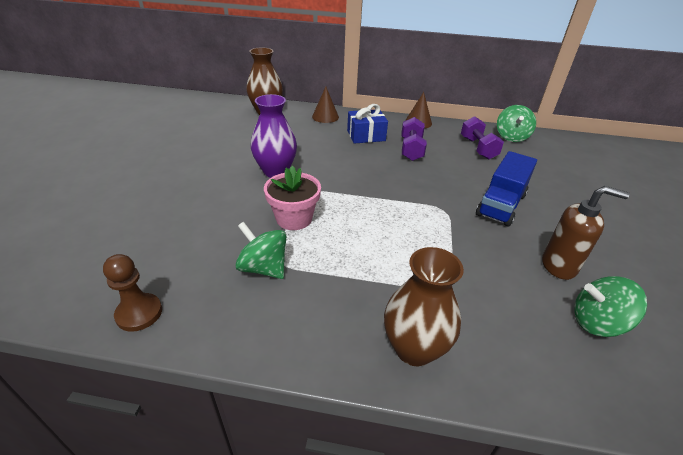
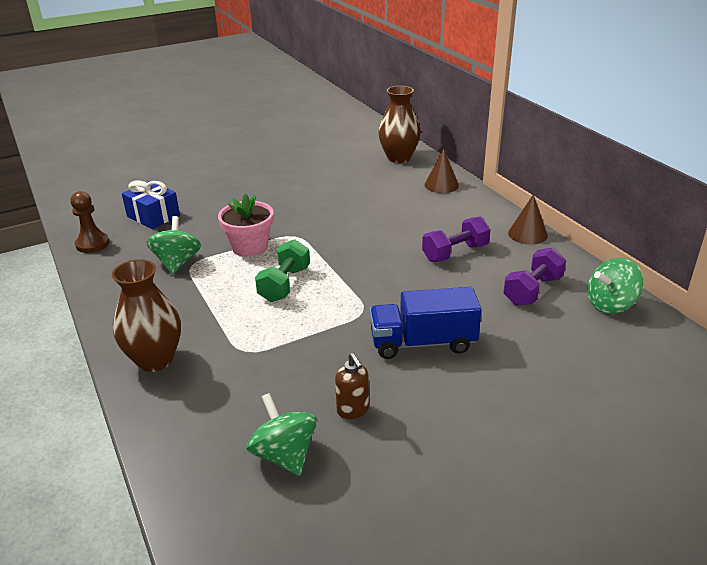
camera: 55 degrees right, 5 degrees down
(276, 171) = (305, 209): purple vase -> none
(366, 136) = (440, 219): blue gift -> blue gift (153, 216)
(371, 226) = (284, 284): none -> green dumbbell
(559, 266) = (353, 410): brown soap dispenser -> brown soap dispenser, size x0.64

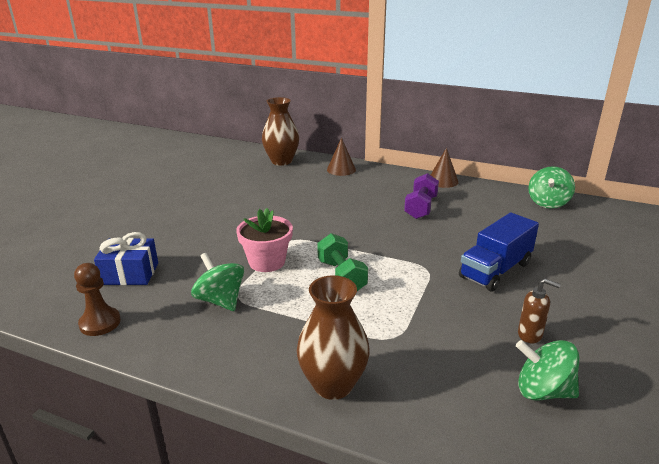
camera: 40 degrees left, 5 degrees down
(532, 290) = (500, 212): purple dumbbell -> none

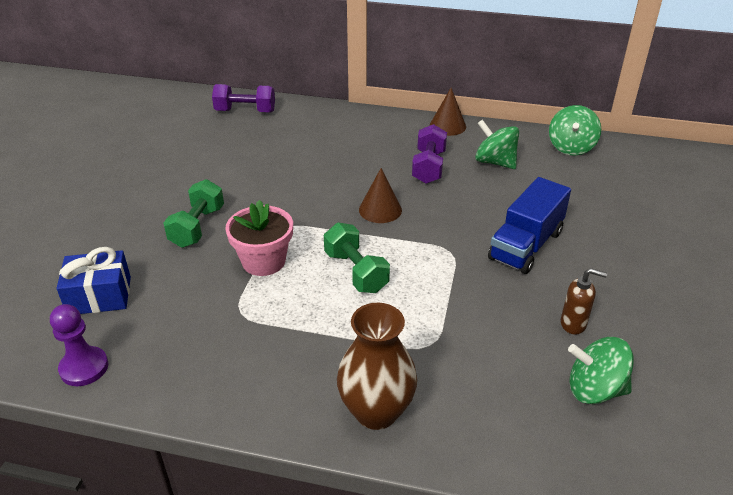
camera: 10 degrees left, 10 degrees up
(100, 323) = (84, 368): brown pawn -> purple pawn
(220, 300) = (222, 320): green spinning top -> green spinning top (495, 162)
(221, 234) = (197, 227): none -> green dumbbell
(281, 161) = (245, 111): brown vase -> purple dumbbell
(341, 169) = (323, 118): brown cone -> brown cone (380, 210)

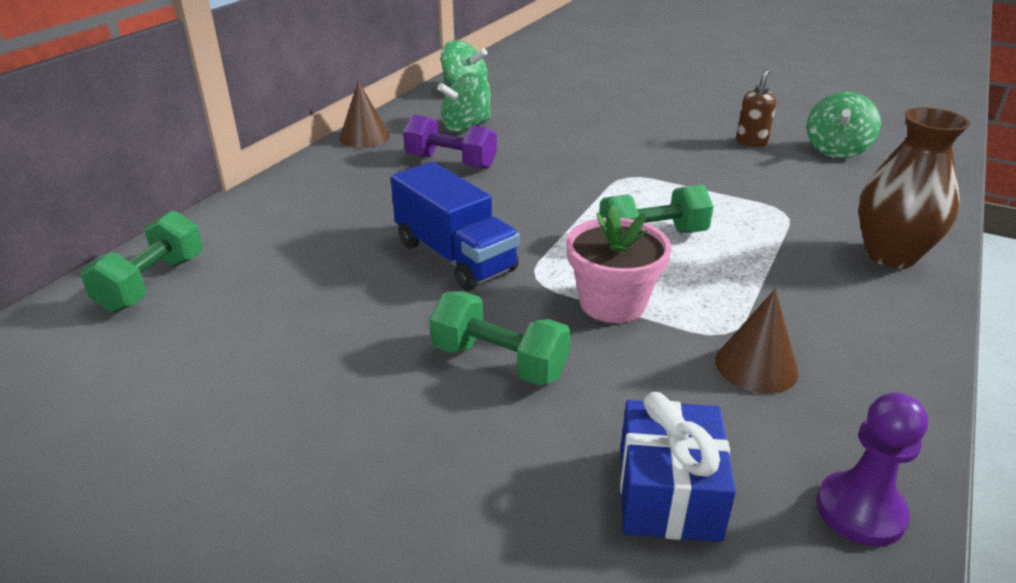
camera: 75 degrees left, 5 degrees down
(245, 111) = (152, 283): purple dumbbell -> green dumbbell
(380, 210) = (527, 204): brown cone -> brown cone (756, 366)
(526, 245) = (628, 139): blue truck -> blue truck (455, 256)

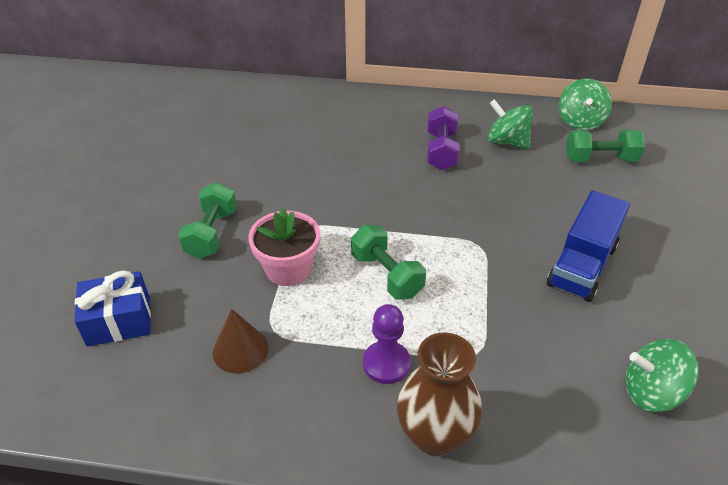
camera: 70 degrees right, 10 degrees up
(152, 283) = (241, 97): green dumbbell -> green dumbbell (600, 159)
(364, 137) = (452, 103): brown cone -> none
(455, 256) = (313, 188): blue truck -> blue truck (582, 265)
(751, 142) = (617, 319): brown soap dispenser -> none
(860, 511) = (115, 407): purple pawn -> purple pawn (386, 363)

